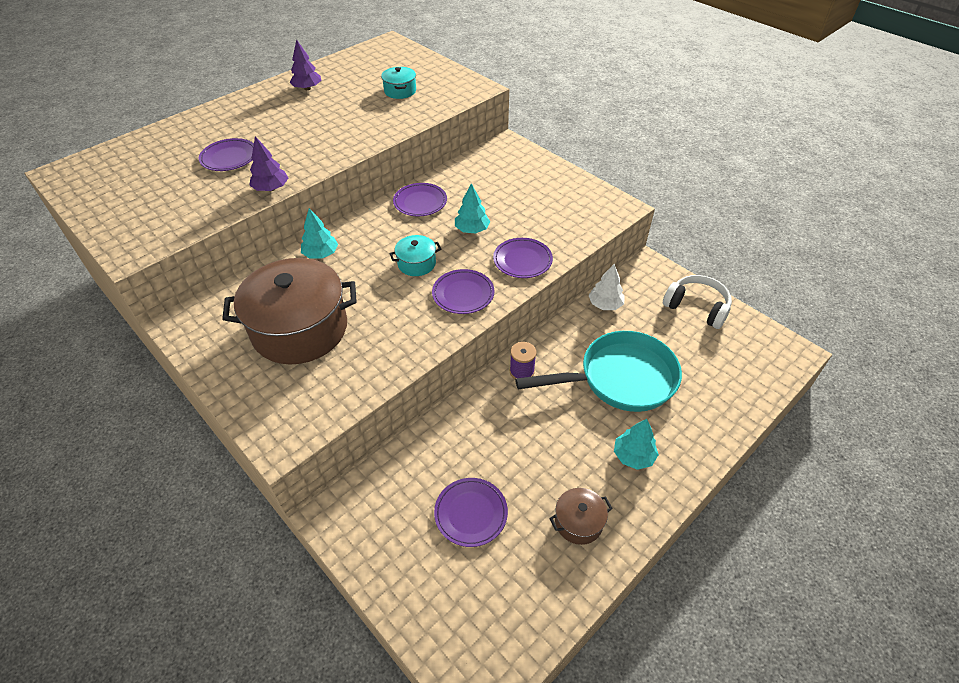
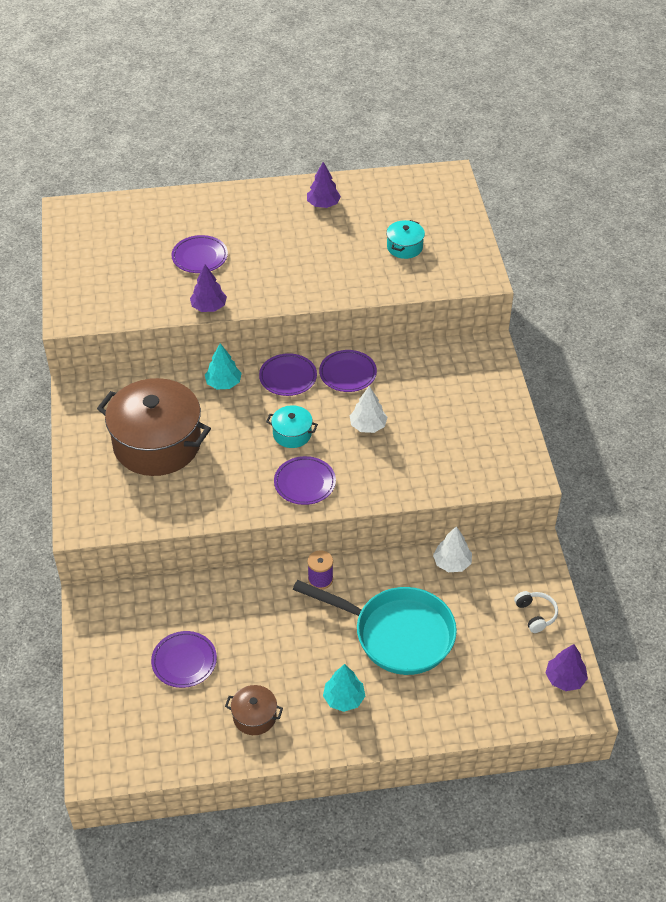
camera: 35 degrees right, 0 degrees up
(472, 230) = (368, 426): turquoise tree -> white tree
(522, 260) = (383, 479): purple plate -> purple plate (288, 377)
(696, 307) = (535, 614): white headphones -> white headphones, size x0.61
(762, 340) = (565, 679): none -> purple tree

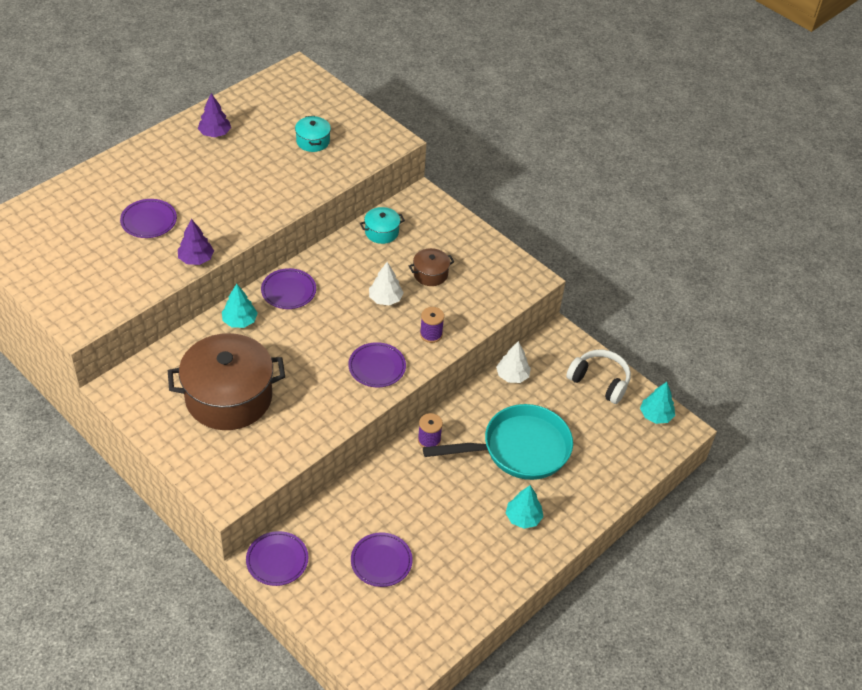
camera: 40 degrees left, 0 degrees up
(254, 716) = (471, 570): brown pot -> brown pot (430, 274)
(292, 434) = (332, 334): turquoise pot -> turquoise pot (381, 232)
(347, 373) = (333, 266): purple plate -> purple plate (277, 560)
(381, 478) = (431, 334): none -> purple spool
(535, 614) = (599, 381): white headphones -> white headphones, size x1.63
(565, 679) = (656, 415): purple tree -> turquoise tree

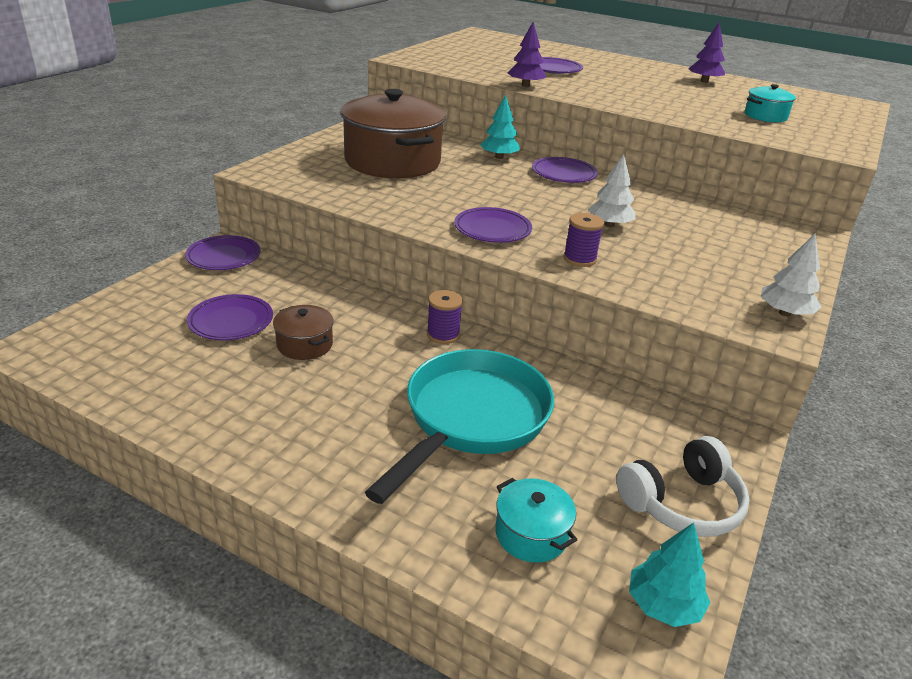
camera: 75 degrees right, 15 degrees down
(381, 232) = (716, 213): turquoise pot -> turquoise pot (531, 534)
(430, 274) = (686, 249): brown pot -> brown pot (305, 344)
(512, 376) = (611, 396): white tree -> white tree (784, 313)
(519, 449) = (471, 419): turquoise pan -> turquoise pan turned 120 degrees counterclockwise
(523, 518) = (336, 439): turquoise tree -> none
(599, 381) = (682, 503): white headphones -> white headphones turned 45 degrees clockwise

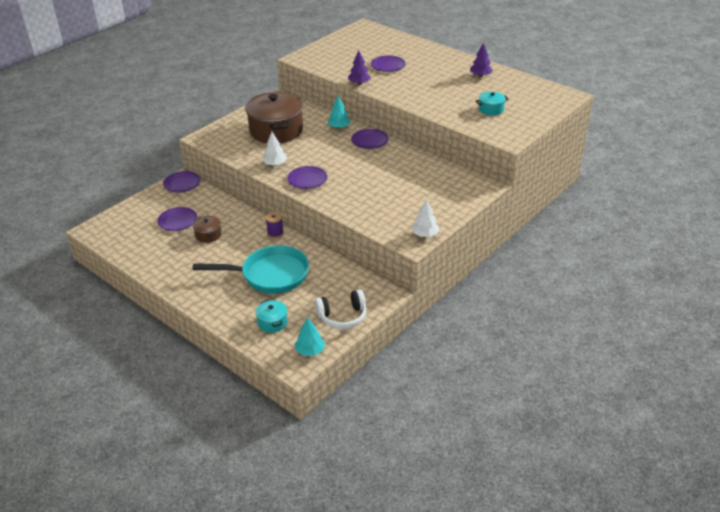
camera: 15 degrees right, 5 degrees up
(471, 419) = (270, 275): turquoise pan -> turquoise pan turned 45 degrees clockwise
(579, 259) = (342, 199): purple spool -> none
(609, 225) = (372, 178): white tree -> white tree (275, 164)

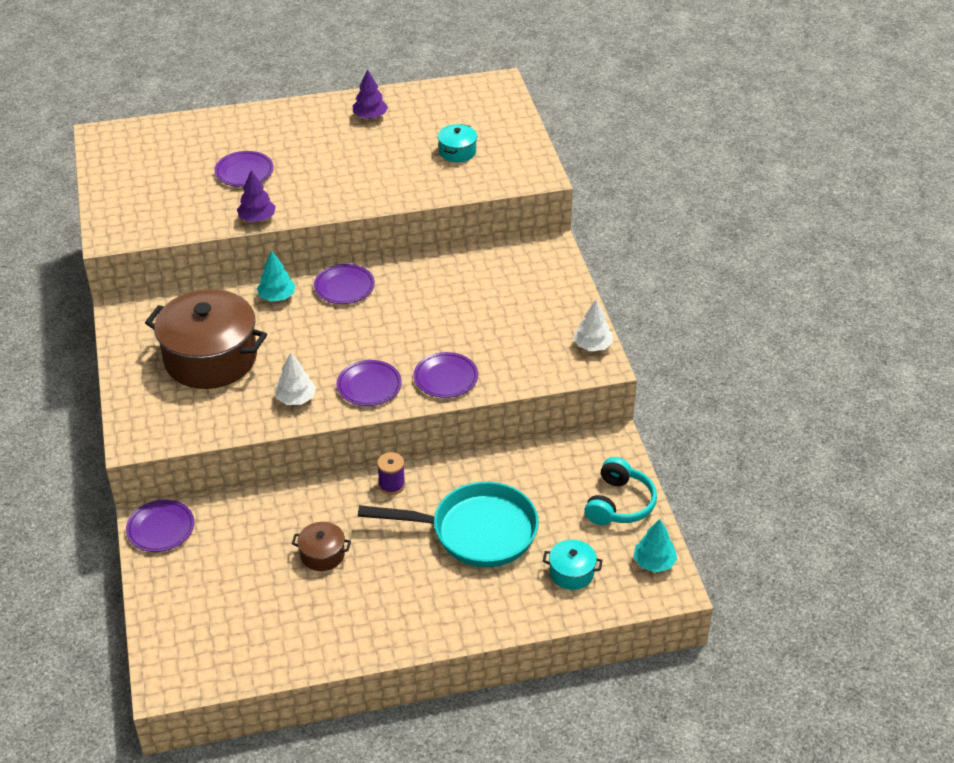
camera: 55 degrees left, 5 degrees up
(177, 221) = (253, 573): purple plate -> purple plate (445, 378)
(270, 275) = (475, 532): turquoise pan -> turquoise pan turned 60 degrees clockwise
(342, 316) = (619, 503): white headphones -> turquoise headphones

